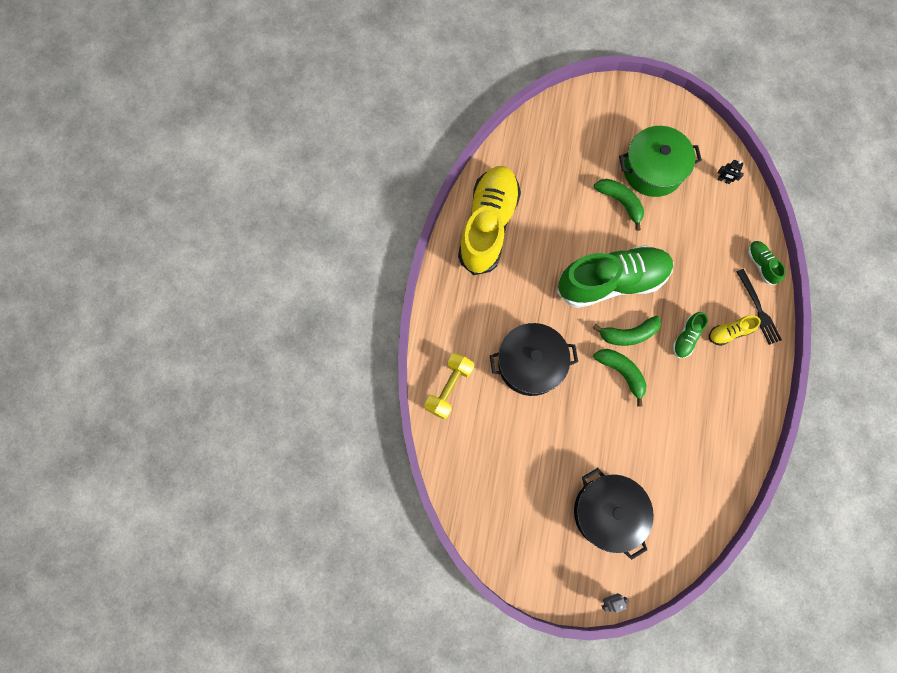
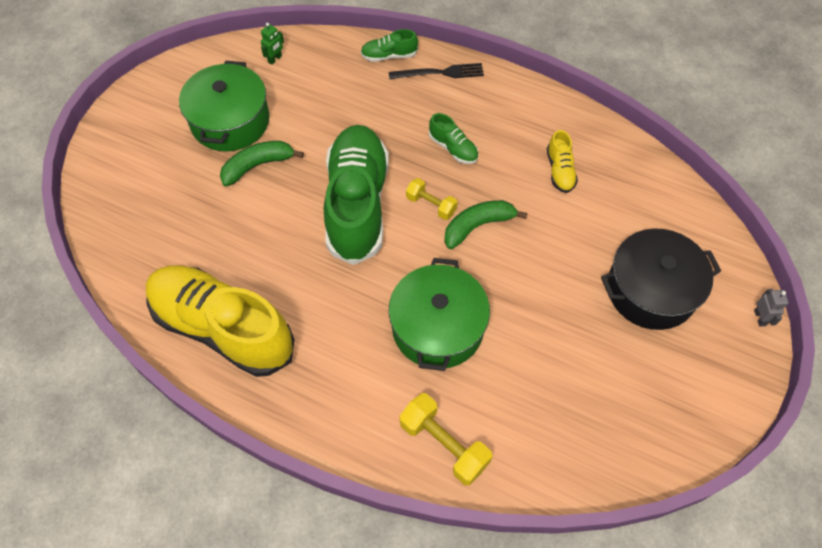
camera: 75 degrees left, 15 degrees down
(530, 363) = (437, 327): black pot -> green pot
(628, 334) = (431, 205): green banana -> yellow dumbbell
(723, 180) = (275, 59): black robot -> green robot
(729, 332) = (459, 106): yellow shoe -> yellow shoe (560, 171)

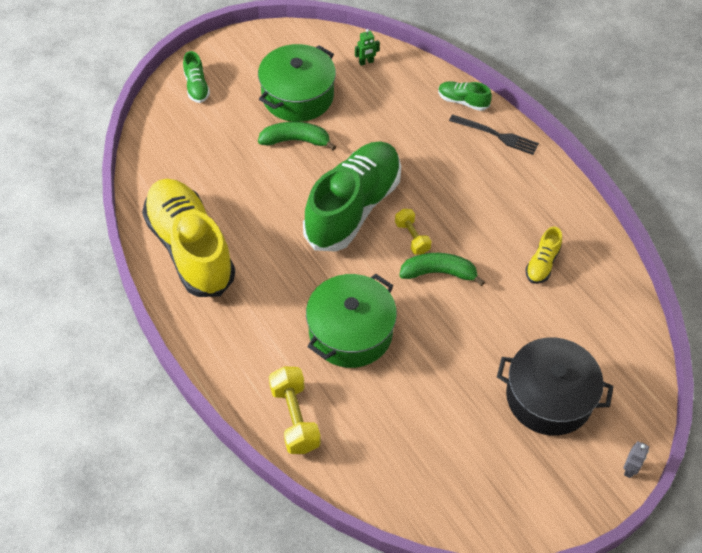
camera: 30 degrees right, 5 degrees down
(453, 148) = (463, 202): green shoe -> green shoe (196, 87)

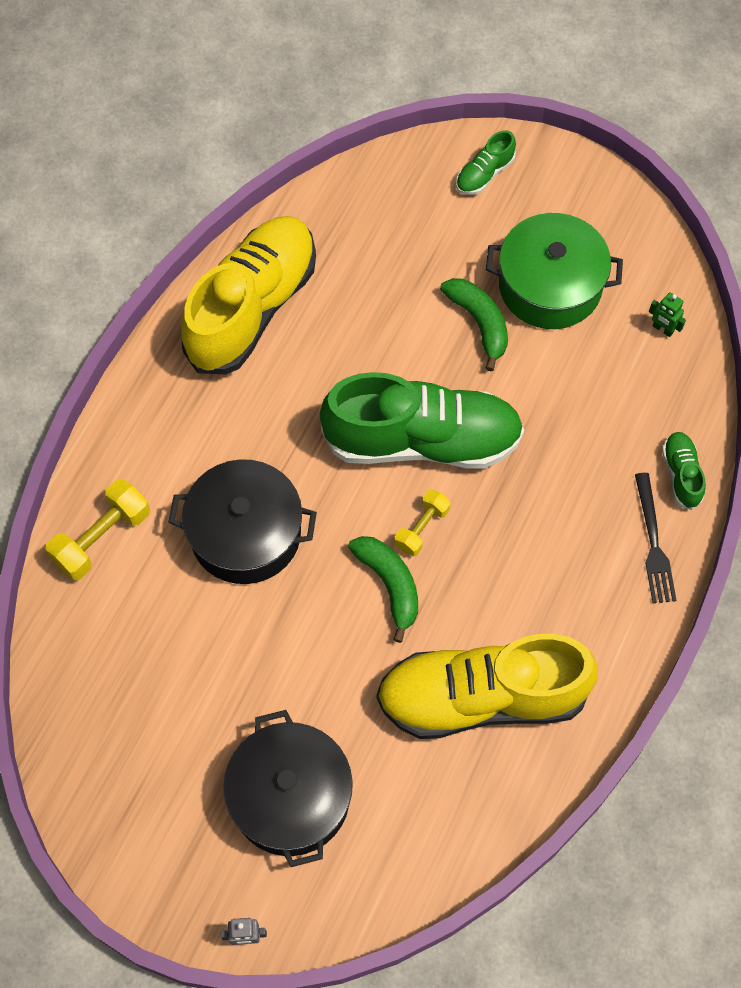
camera: 60 degrees right, 10 degrees up
(350, 332) = (245, 533): green pot -> black pot
(542, 264) = (482, 697): yellow shoe -> yellow shoe, size x2.42

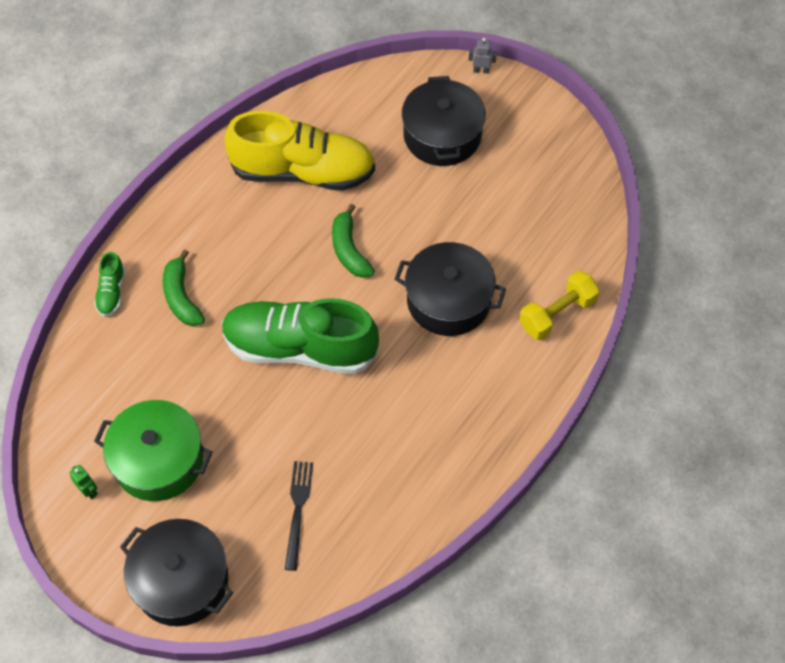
camera: 170 degrees left, 5 degrees down
(252, 308) = (417, 482): yellow shoe -> none
(422, 528) = (316, 284): yellow dumbbell -> none
(479, 323) = (228, 436): green banana -> green banana (181, 297)
(484, 174) = (181, 580): green shoe -> black pot
(653, 542) = (151, 249): black fork -> black fork (298, 510)
(662, 329) = (80, 407): green robot -> green robot (89, 491)

